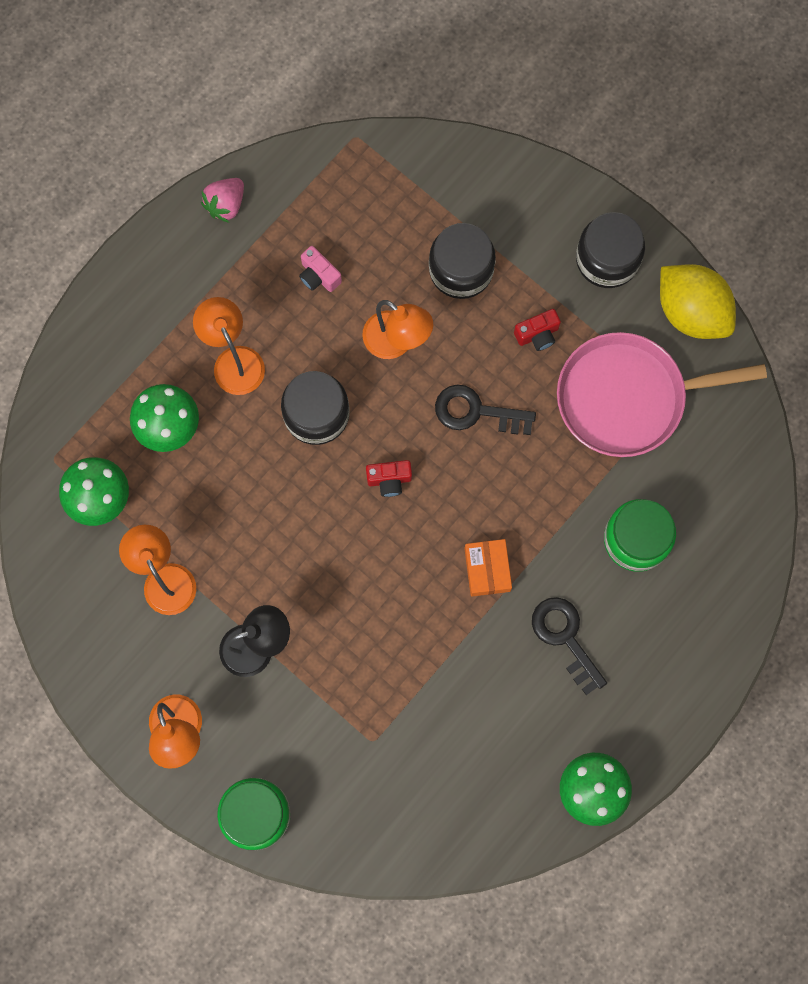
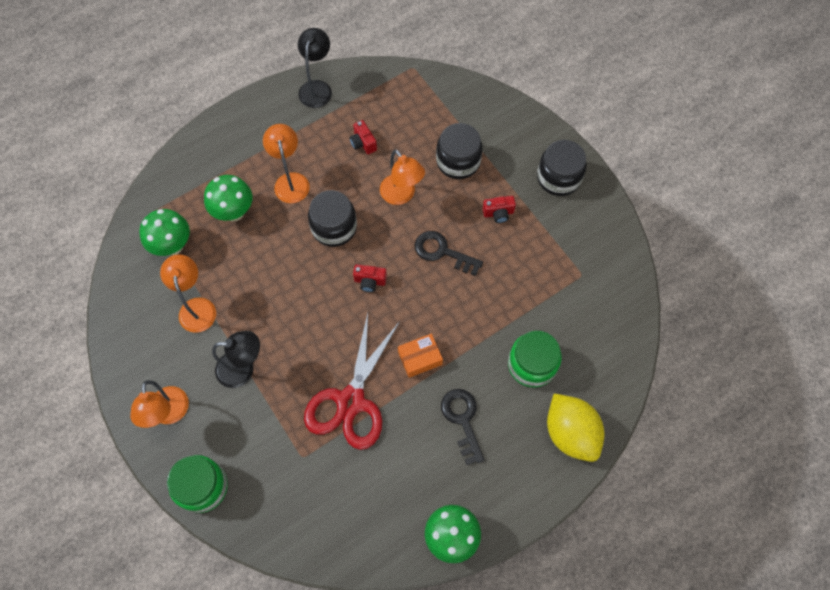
camera: 15 degrees right, 10 degrees down
(226, 204) = (317, 88): pink strawberry -> black lamp
(319, 276) = (363, 143): pink camera -> red camera
(413, 652) = (350, 401): none -> red scissors
(487, 569) = (420, 358): orange box -> orange box turned 60 degrees clockwise
(627, 397) = (550, 268): pink pan -> none
(691, 311) = (608, 224): yellow lemon -> yellow lemon (570, 433)

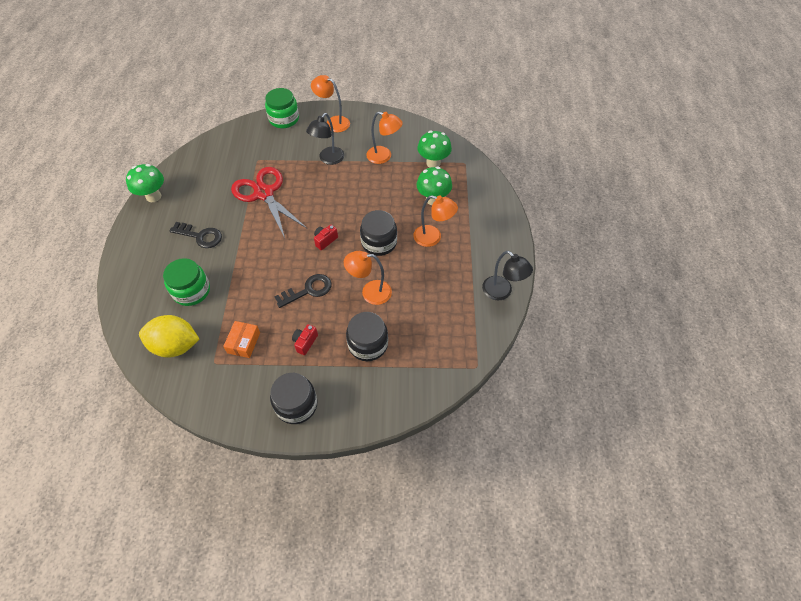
camera: 125 degrees right, 10 degrees down
(363, 143) = (431, 294): red camera -> none
(420, 358) = (254, 237): orange box -> orange box (244, 342)
(570, 433) = (135, 283): yellow lemon -> yellow lemon (175, 346)

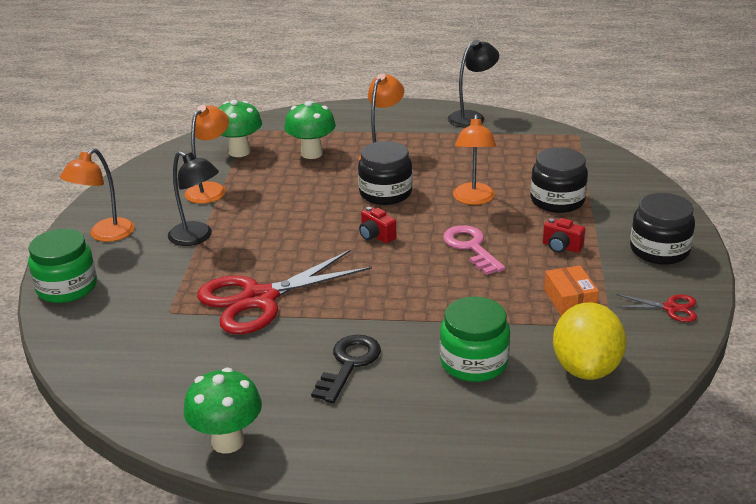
camera: 85 degrees left, 25 degrees down
(226, 401) = (671, 308): none -> red scissors
(244, 342) = (570, 299): orange box -> orange box turned 60 degrees clockwise
(308, 290) = (471, 248): black key -> pink key

